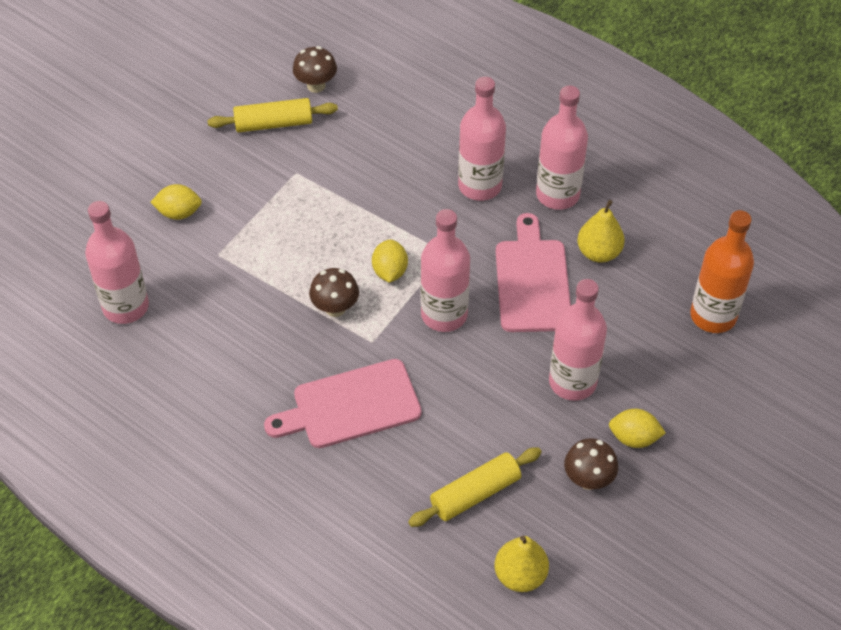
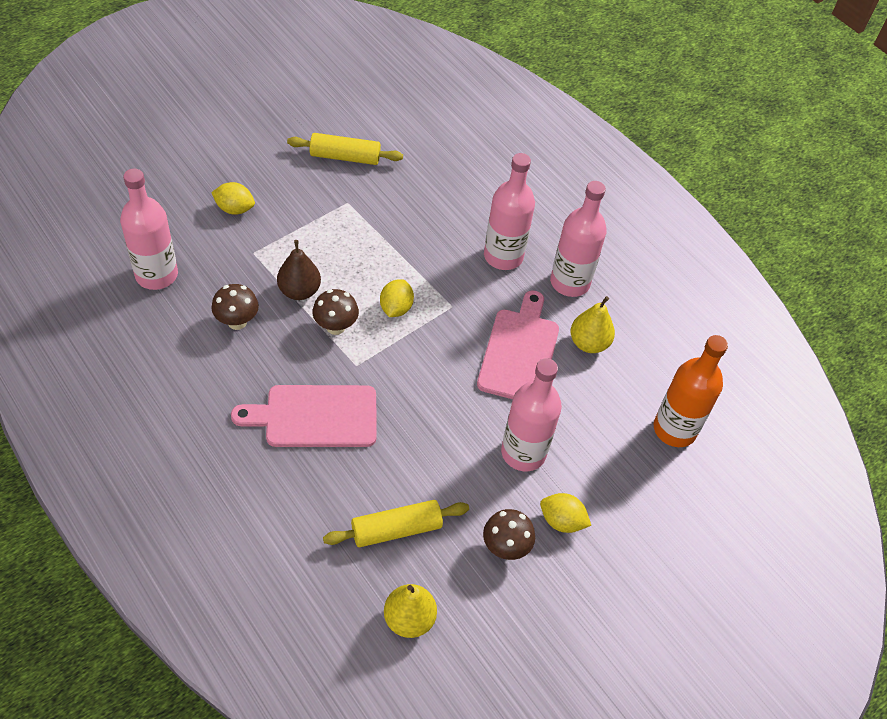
camera: 10 degrees right, 0 degrees up
(283, 281) = (299, 291): none -> brown pear
(316, 85) = (393, 135): brown mushroom -> brown mushroom (237, 322)
(444, 314) = (429, 359): pink bottle -> none

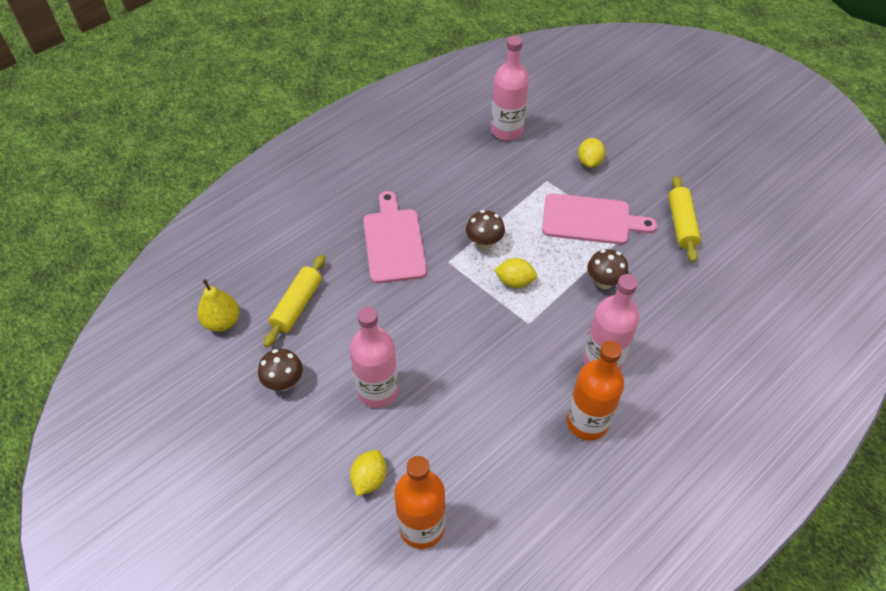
camera: 90 degrees right, 0 degrees up
(237, 322) = (474, 182): brown mushroom -> brown mushroom (604, 282)
(299, 291) = (515, 215): brown pear -> none
(396, 529) = (297, 305): yellow rolling pin -> yellow rolling pin turned 45 degrees clockwise
(519, 352) = (488, 381): pink cutting board -> pink cutting board (590, 220)
(561, 521) = (311, 425): yellow lemon -> yellow lemon (369, 479)
(570, 282) = (587, 422): pink bottle -> orange bottle
(588, 343) = (512, 442): yellow pear -> none

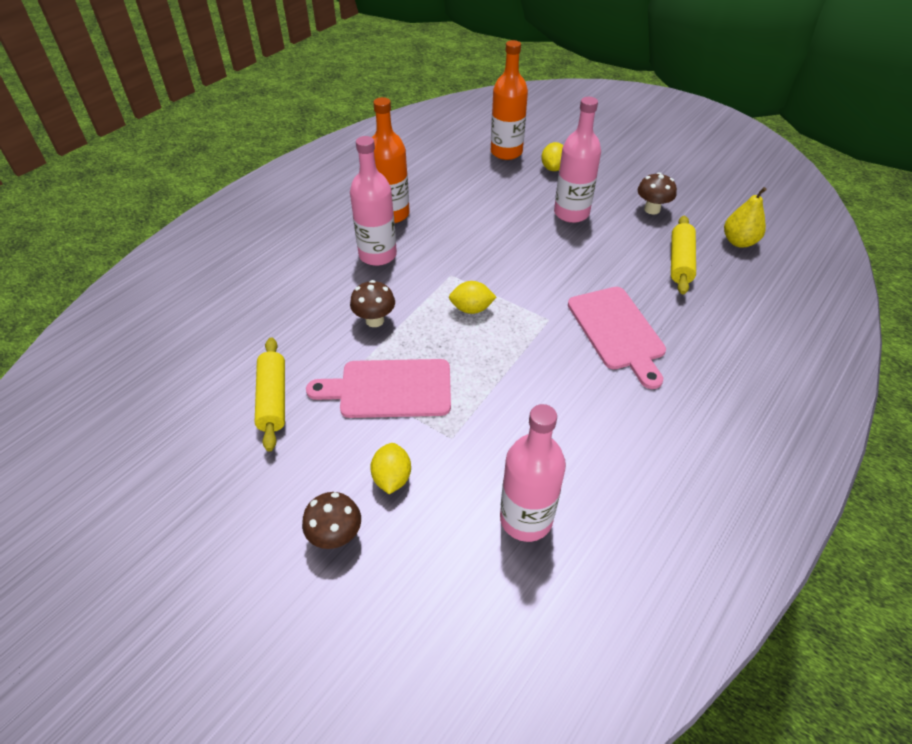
camera: 170 degrees right, 5 degrees down
(484, 243) = (514, 344): brown mushroom -> brown mushroom (336, 536)

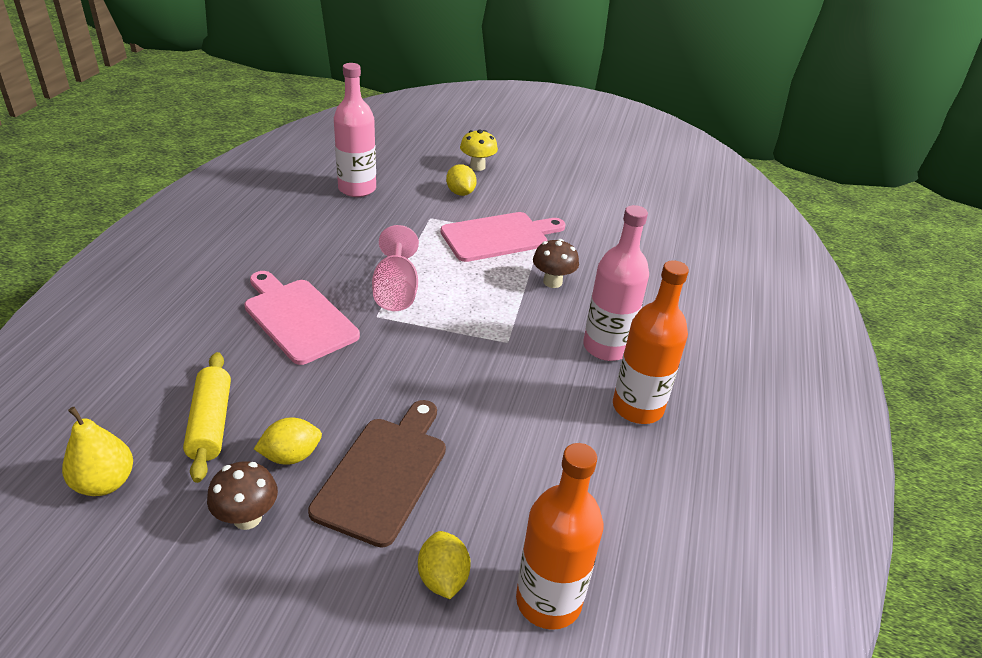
camera: 155 degrees right, 10 degrees down
(273, 399) = (583, 216): yellow rolling pin -> none
(336, 536) = (477, 166): brown mushroom -> yellow mushroom
(471, 309) = (464, 310): yellow lemon -> yellow lemon (291, 456)
(524, 341) = (396, 291): none -> pink goblet
(571, 213) = (384, 474): pink bottle -> brown cutting board

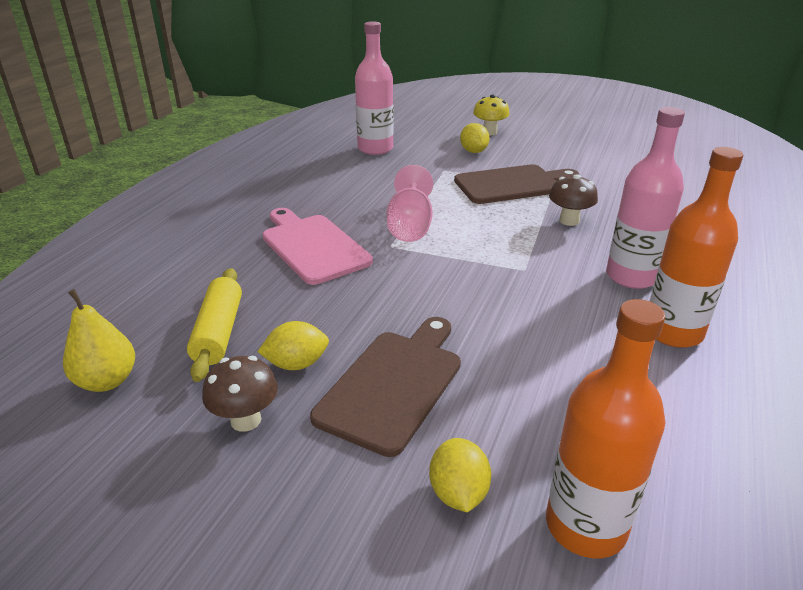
camera: 10 degrees right, 5 degrees down
(499, 236) = (512, 184): pink cutting board -> brown cutting board

